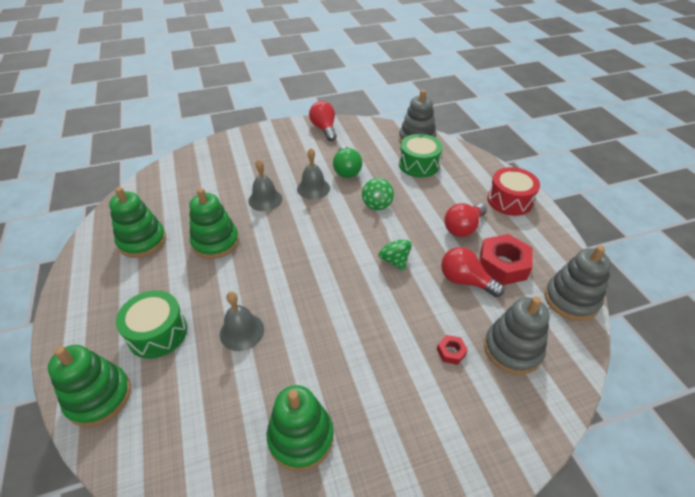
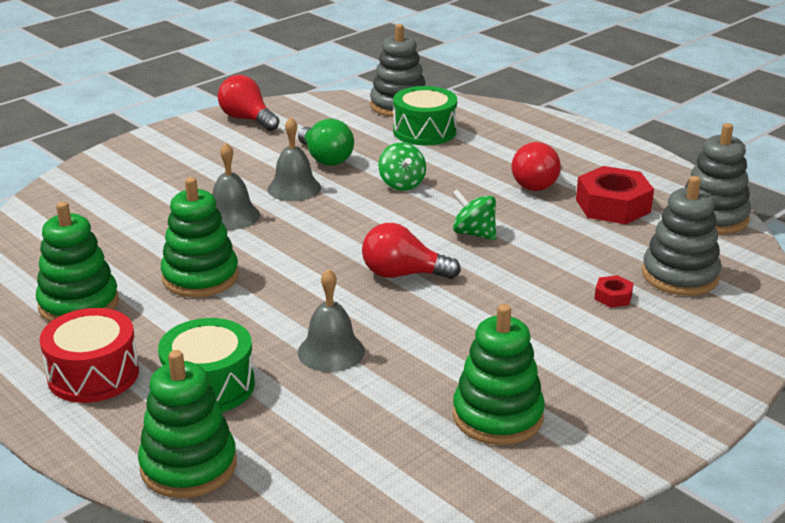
camera: 25 degrees left, 15 degrees down
(465, 281) = (579, 231): red light bulb -> red light bulb (403, 274)
(509, 200) = (574, 143): red drum -> red drum (93, 374)

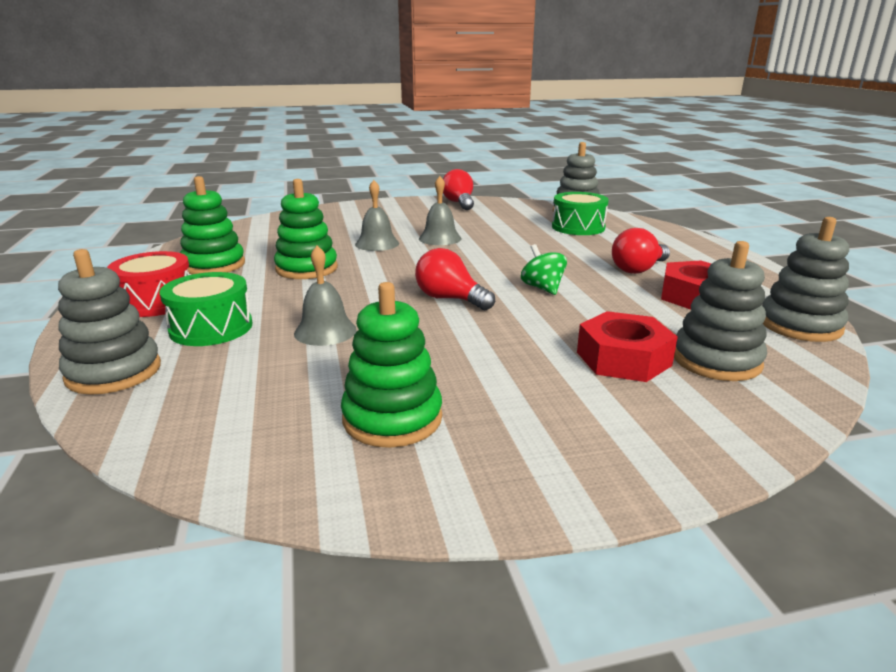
camera: 30 degrees right, 5 degrees down
(188, 466) = (114, 372): green stacking toy -> grey stacking toy
(325, 158) = (484, 228): green light bulb -> none
(402, 184) = (522, 250): green spinning top -> none
(613, 297) = (623, 359): red nut -> red nut, size x2.16

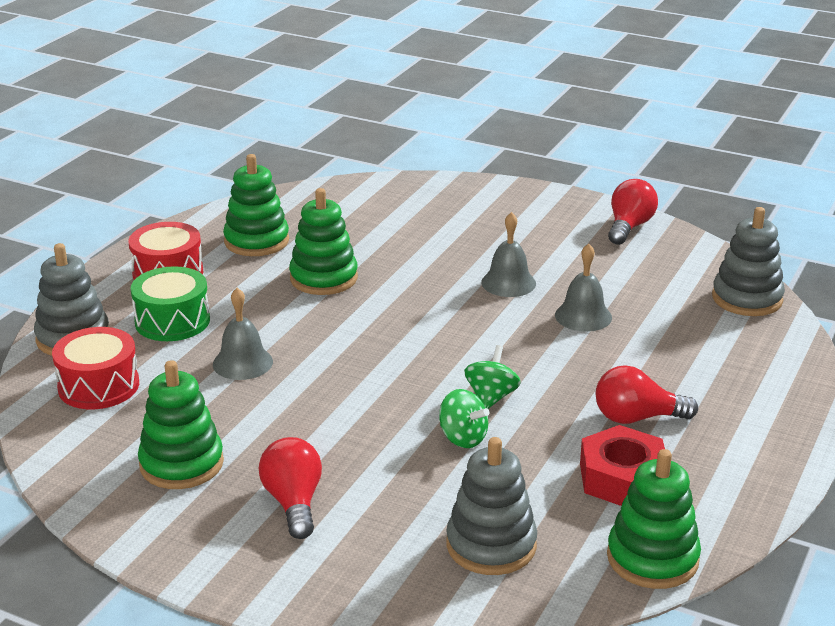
camera: 40 degrees right, 5 degrees up
(202, 396) = (99, 386): none -> red drum
(377, 243) = (434, 266): grey bell -> grey bell (583, 316)
(450, 299) = (387, 372): red light bulb -> red light bulb (293, 502)
(571, 313) = (463, 438): none -> green spinning top
(578, 227) = (697, 326): green drum -> none
(623, 359) = (418, 503): red nut -> none
(800, 325) = (652, 558): grey stacking toy -> green stacking toy

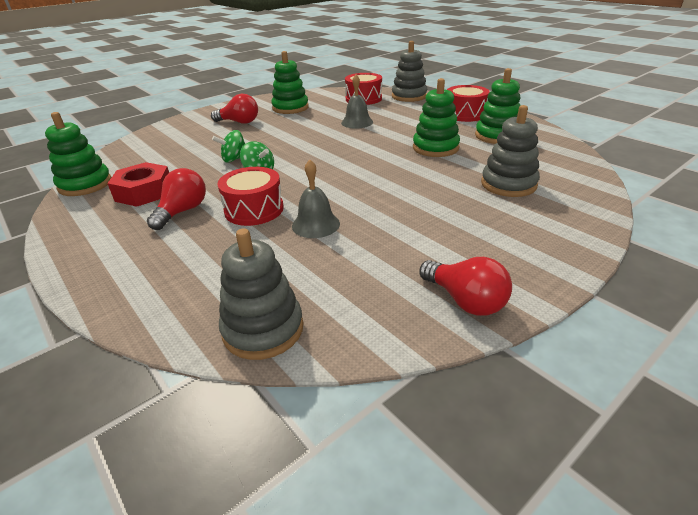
camera: 115 degrees right, 5 degrees up
(172, 321) = (410, 112): green drum -> none
(491, 545) = (155, 152): grey stacking toy -> grey stacking toy (508, 184)
(508, 283) = (388, 205): grey bell -> none
(588, 365) = (254, 209): none -> red drum

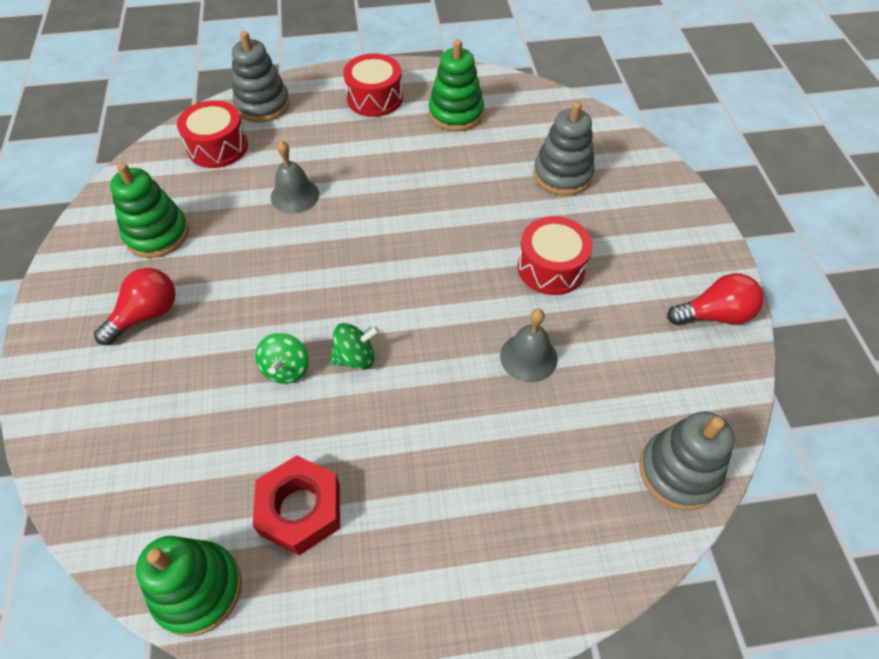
camera: 60 degrees left, 20 degrees up
(182, 211) = (398, 476): red light bulb -> none
(254, 209) = (453, 399): red drum -> red drum (551, 267)
(435, 148) = (439, 173): green stacking toy -> none

